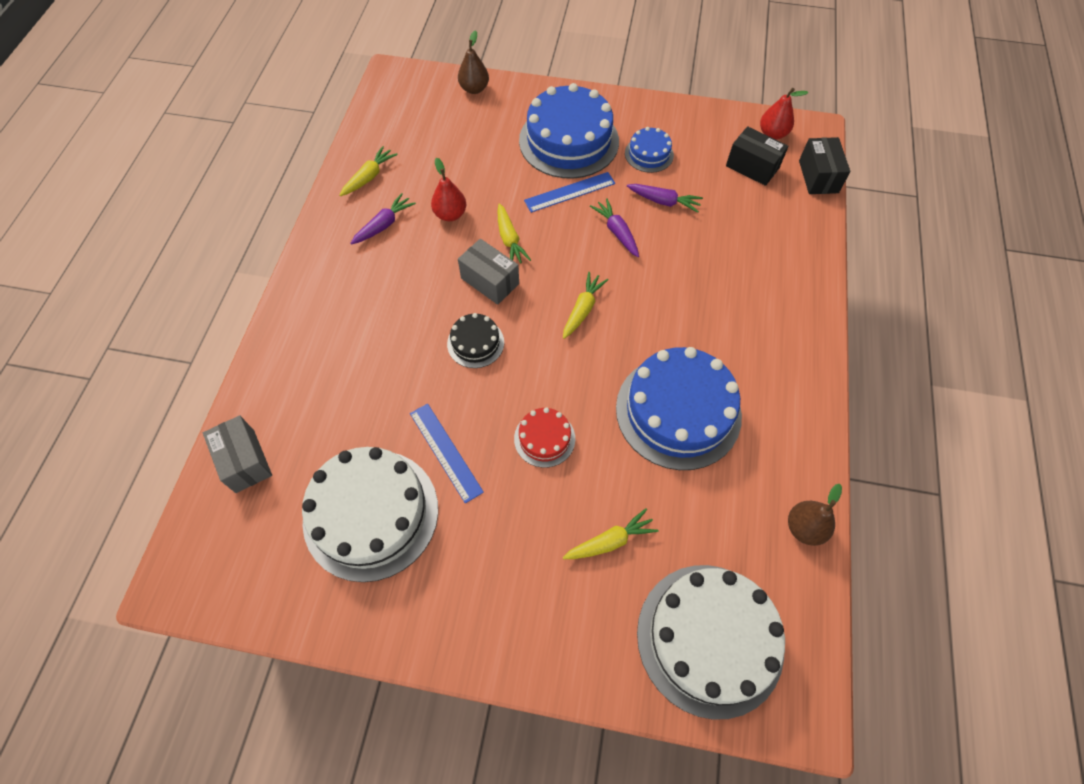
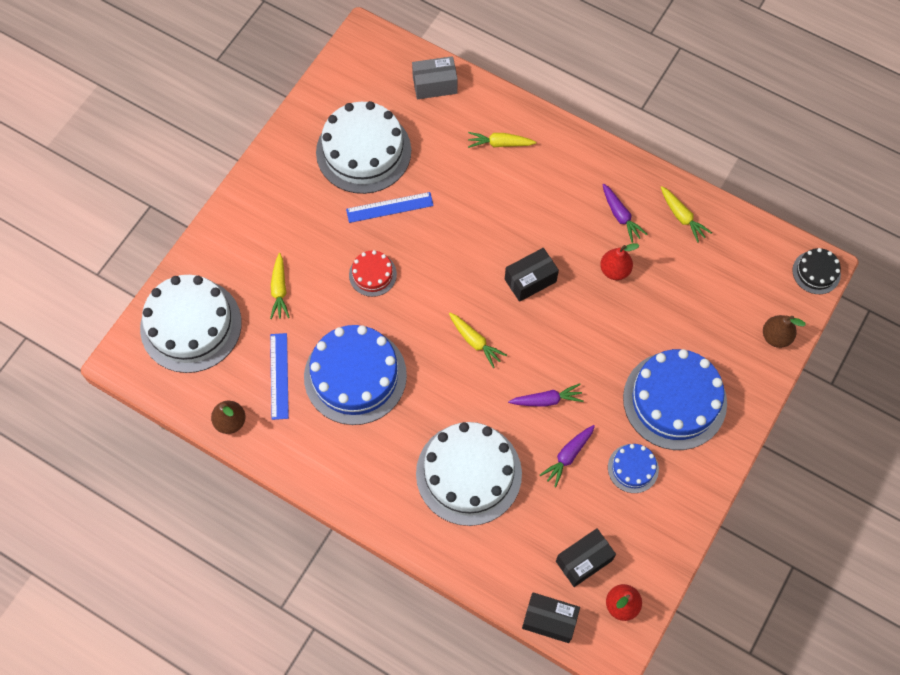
camera: 110 degrees right, 5 degrees up
(475, 343) = (473, 252): black cake -> black cake (816, 272)
(490, 281) = (530, 280): grey box -> black box
(509, 240) = (569, 309): yellow carrot -> yellow carrot (500, 144)
(570, 192) = (607, 377): blue ruler -> blue ruler (279, 376)
(725, 272) = (468, 473): none -> white cake

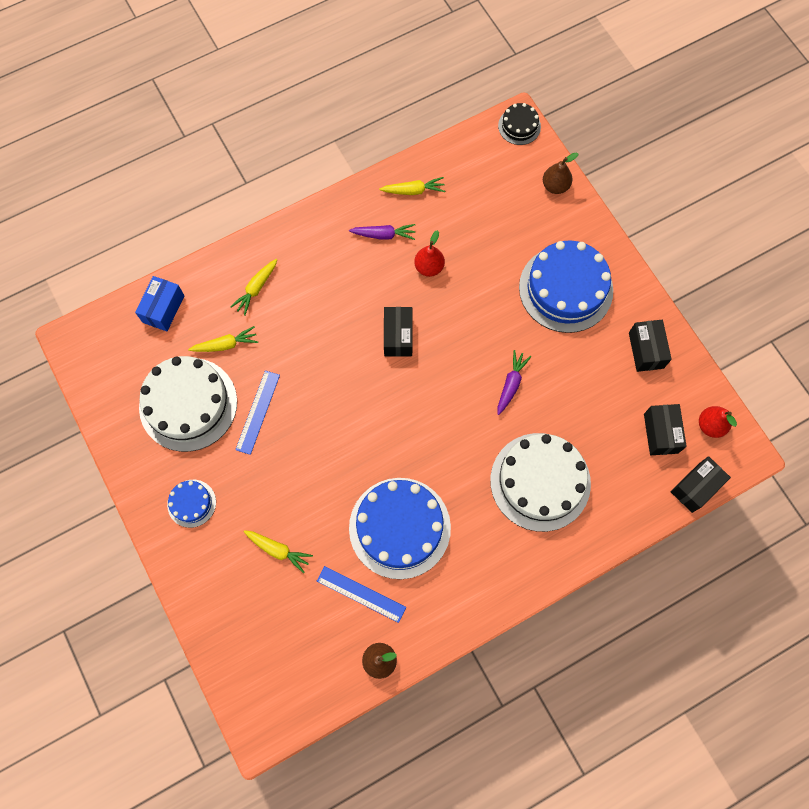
camera: 60 degrees left, 5 degrees up
(191, 325) = (264, 649): white cake -> none
(372, 274) = (313, 461): red cake -> none
(435, 85) = (163, 309): grey box -> blue box
(475, 341) = (426, 411): yellow carrot -> yellow carrot (225, 345)
(568, 456) = (568, 395): purple carrot -> none
(633, 468) = (604, 352): blue cake -> blue cake (191, 503)
(660, 506) = (646, 350): none -> black box

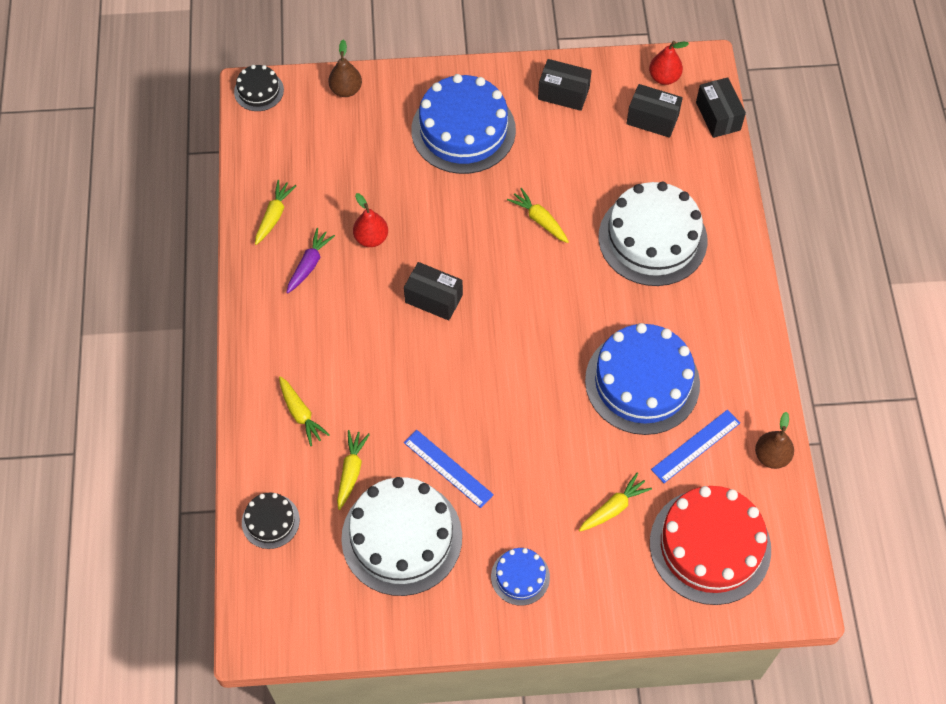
camera: 65 degrees left, 10 degrees down
(163, 309) = (270, 521): blue box -> black cake
(277, 640) = (710, 546): none -> red cake
(511, 384) = (539, 220): purple carrot -> yellow carrot

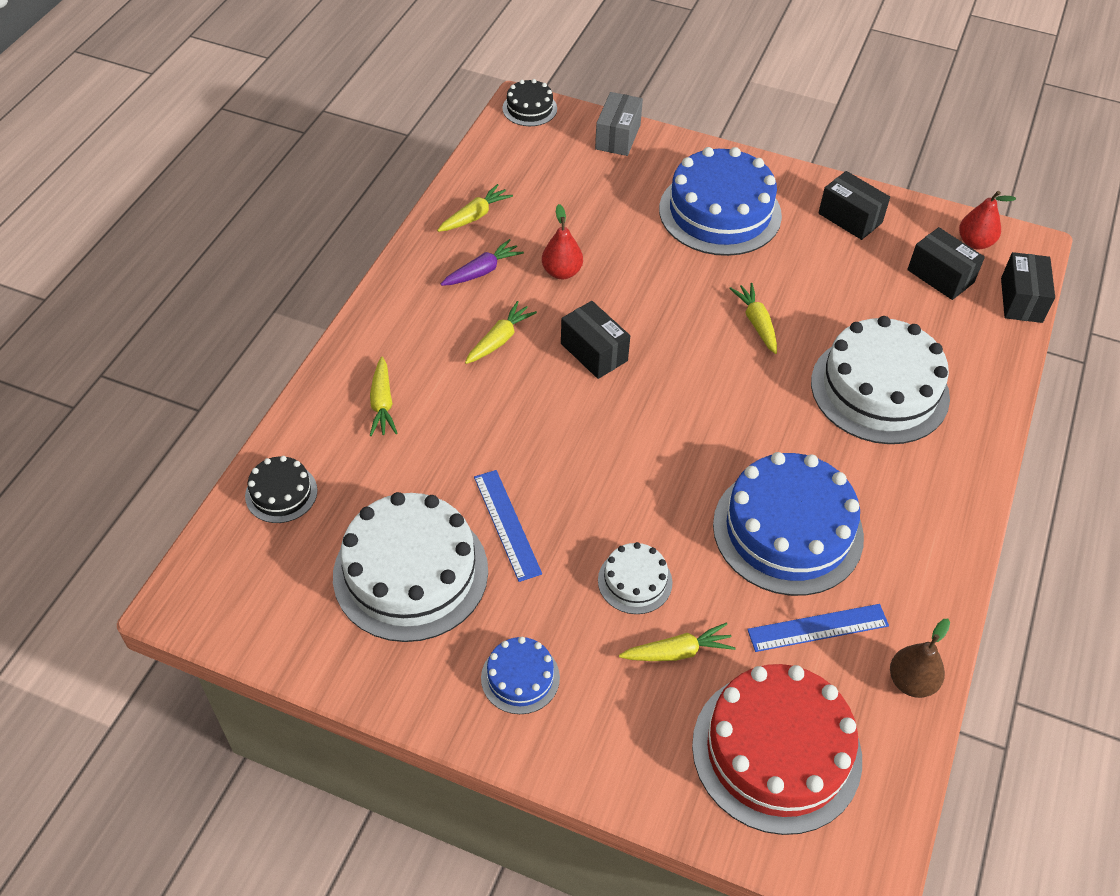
camera: 25 degrees right, 10 degrees down
(346, 90) = (617, 137): brown pear -> grey box
(351, 471) = (399, 481): yellow carrot -> yellow carrot (499, 340)
(559, 470) = (635, 581): none -> white cake

